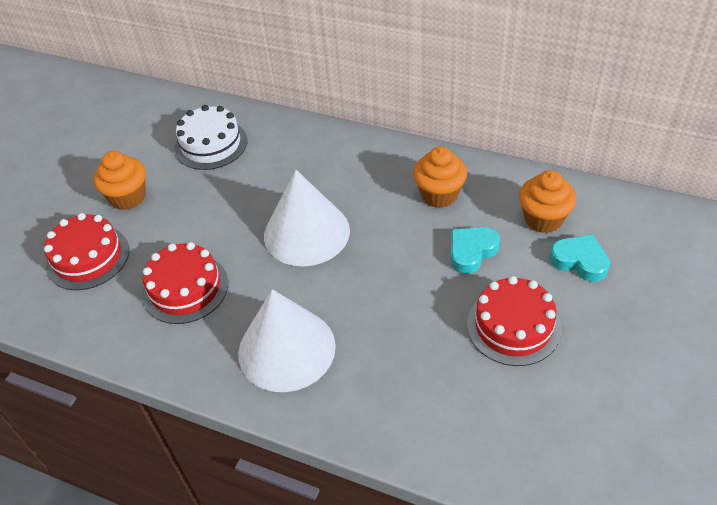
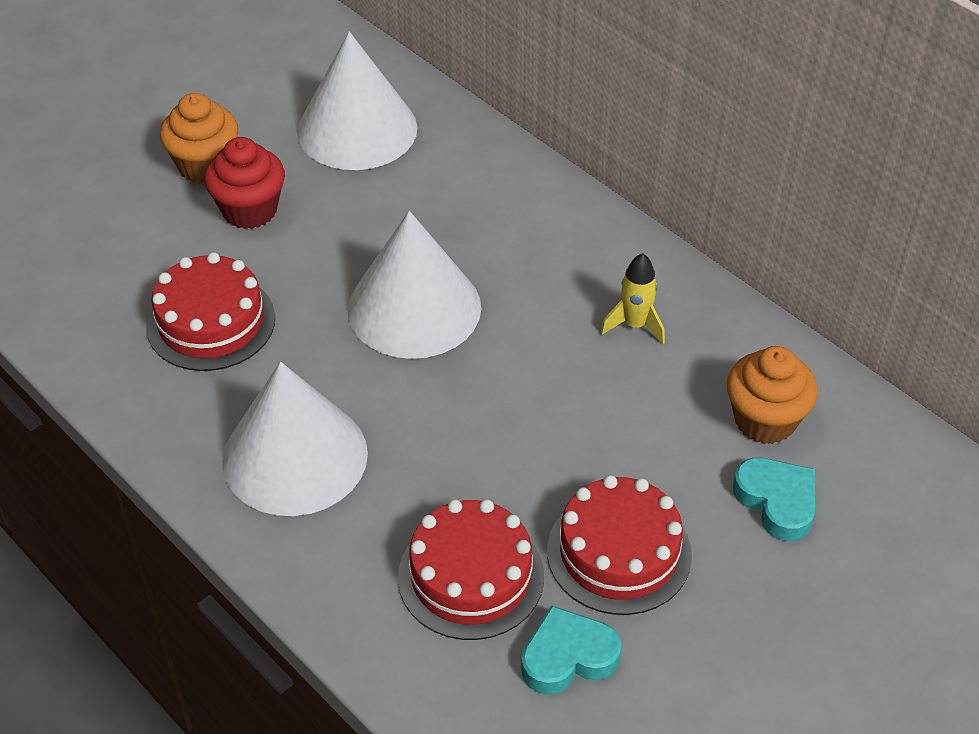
camera: 20 degrees right, 0 degrees up
(88, 257) = (110, 230): red cake -> red cake (471, 576)
(171, 213) = (249, 210): none -> red cupcake
(211, 144) = (357, 129): white cake -> white cone
(439, 195) = (635, 325): orange cupcake -> yellow rocket
(471, 252) = (628, 425): turquoise heart -> turquoise heart (568, 657)

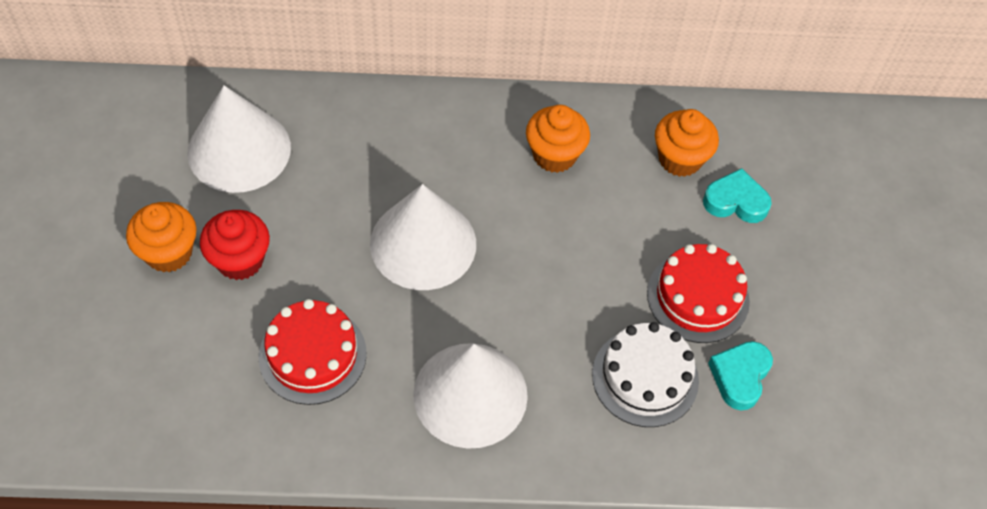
camera: 50 degrees left, 10 degrees up
(471, 576) = (645, 377): red cake -> white cake
(635, 325) = (554, 155): yellow rocket -> orange cupcake

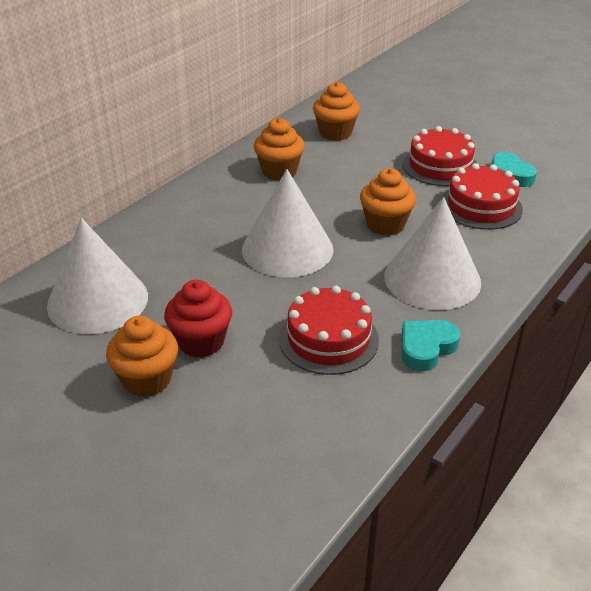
camera: 50 degrees left, 20 degrees down
(533, 304) = (385, 224): none -> orange cupcake
(645, 377) = (481, 206): white cake -> red cake
(735, 201) = (386, 128): turquoise heart -> turquoise heart (426, 348)

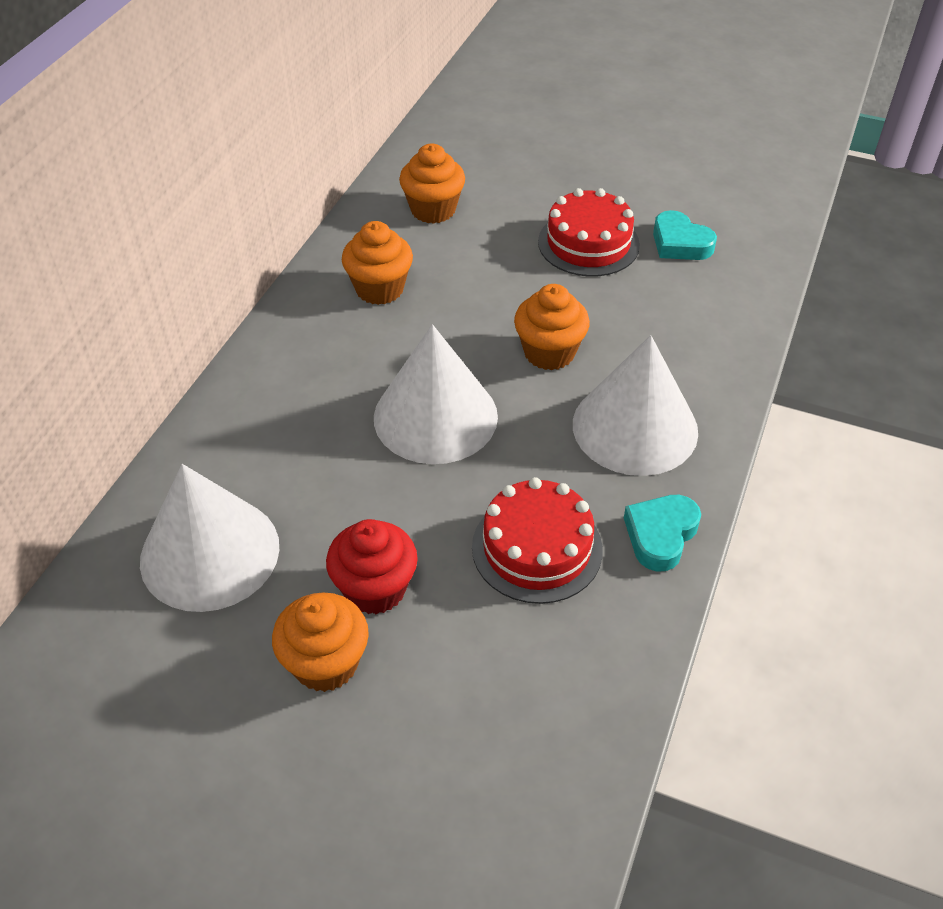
camera: 15 degrees left, 10 degrees up
(481, 206) = (659, 300): red cake -> none

